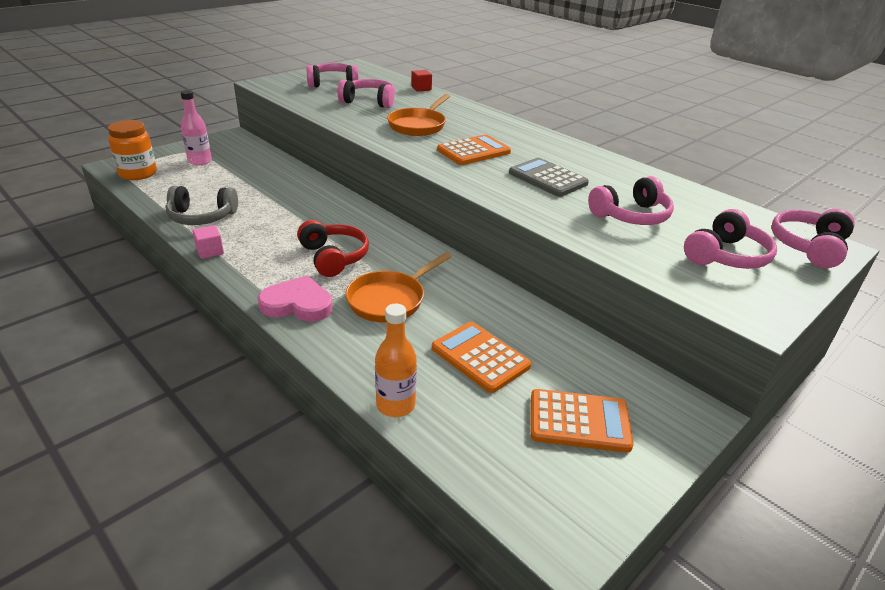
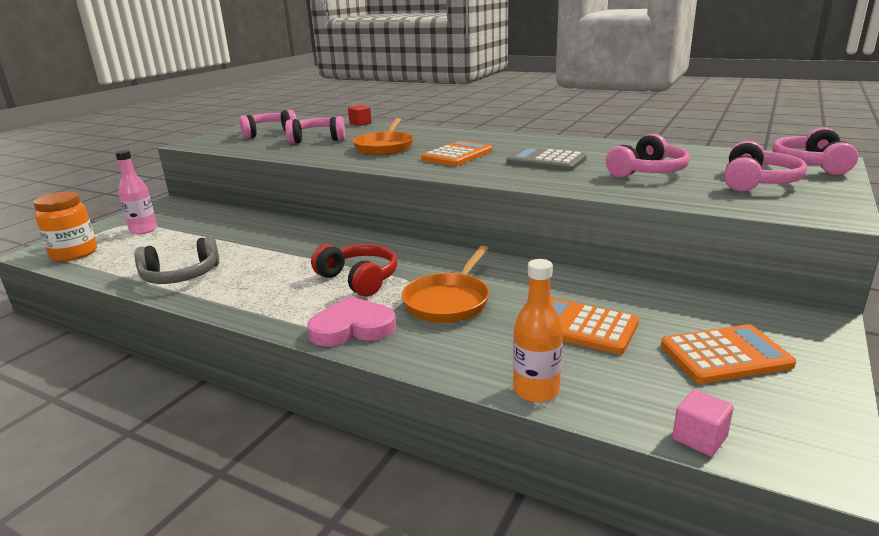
camera: 15 degrees left, 10 degrees down
(210, 251) = (213, 304): pink cube -> pink cube (699, 438)

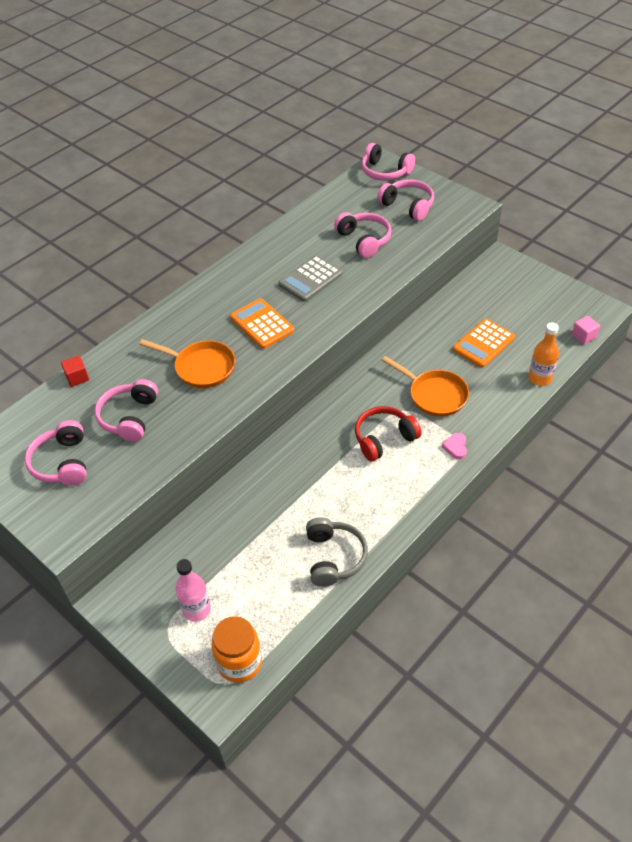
camera: 75 degrees left, 25 degrees up
(352, 327) = (455, 447): pink heart -> pink heart, size x0.52
(725, 355) = (524, 302): orange calculator -> none

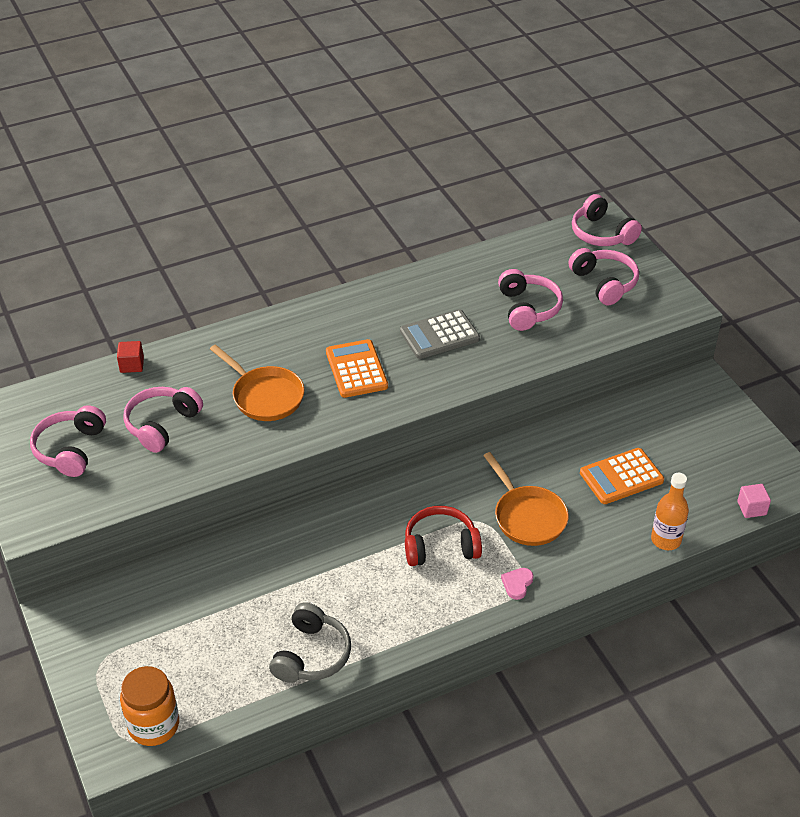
camera: 20 degrees right, 5 degrees down
(196, 609) = (139, 654): pink bottle -> none

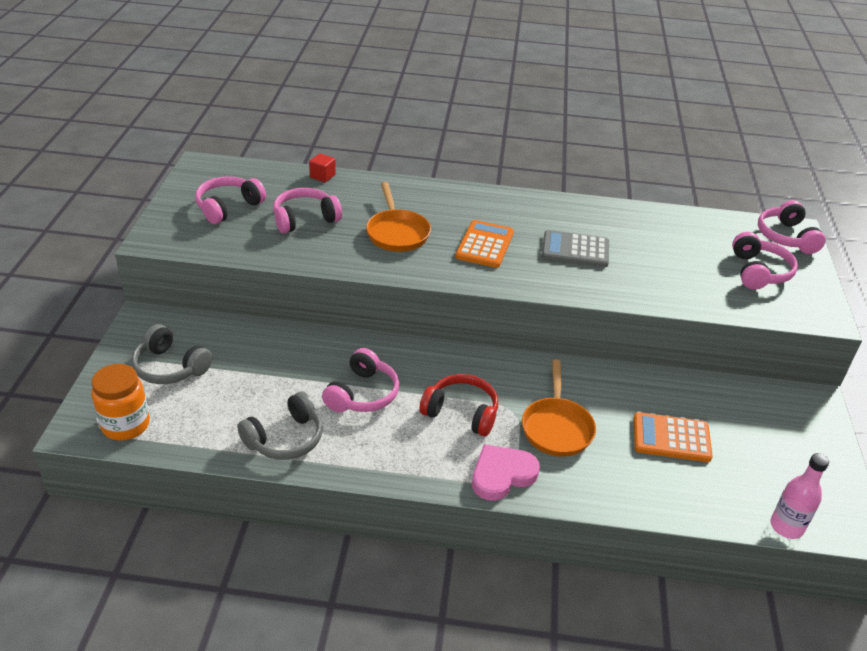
camera: 30 degrees right, 5 degrees down
(139, 647) = (170, 367): none -> grey headphones
(517, 584) = (502, 475): pink heart -> pink heart, size x1.91
(528, 308) = (670, 262): pink headphones -> pink headphones (362, 394)
(666, 540) = (674, 510): orange bottle -> none
(751, 508) = (786, 527): pink cube -> pink bottle

